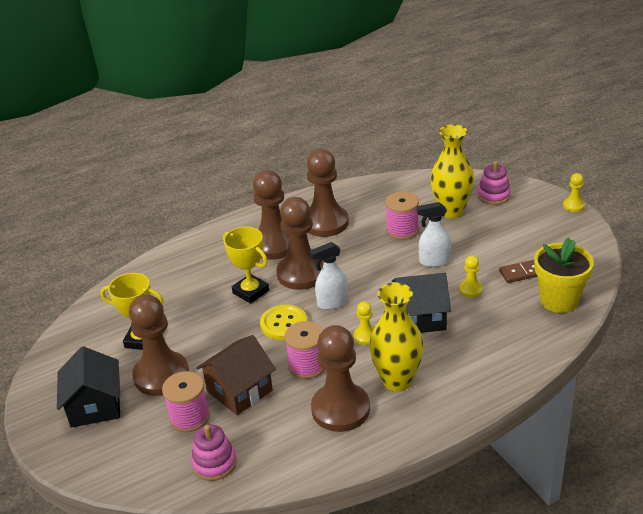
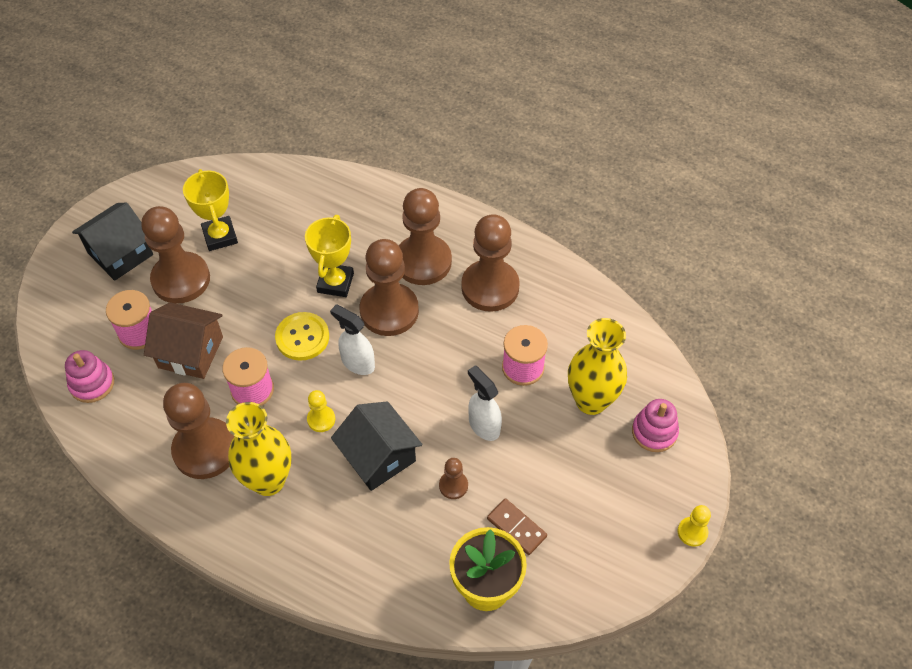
camera: 55 degrees right, 20 degrees up
(470, 290) = (453, 485): yellow pawn -> brown pawn

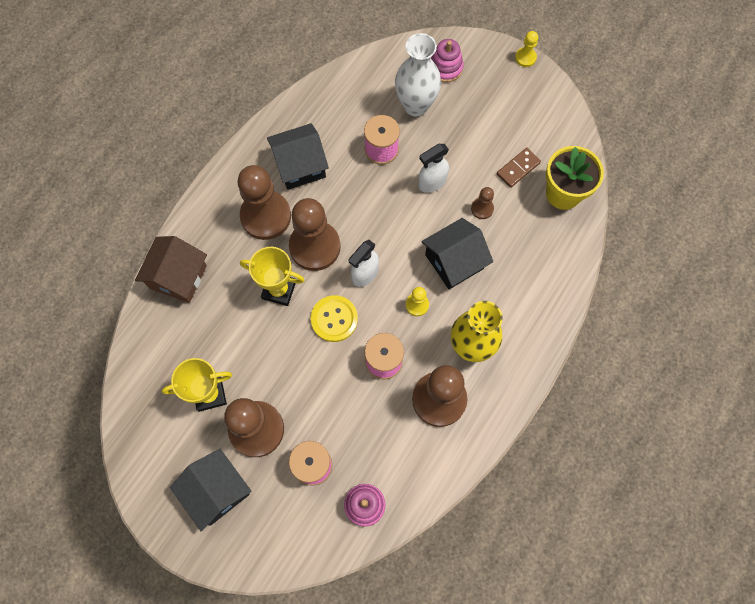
camera: 85 degrees left, 15 degrees up
(190, 352) = (339, 416): brown house -> brown house (178, 277)
(490, 287) = (300, 166): brown pawn -> black house
(591, 401) = (415, 105): yellow vase -> white vase

